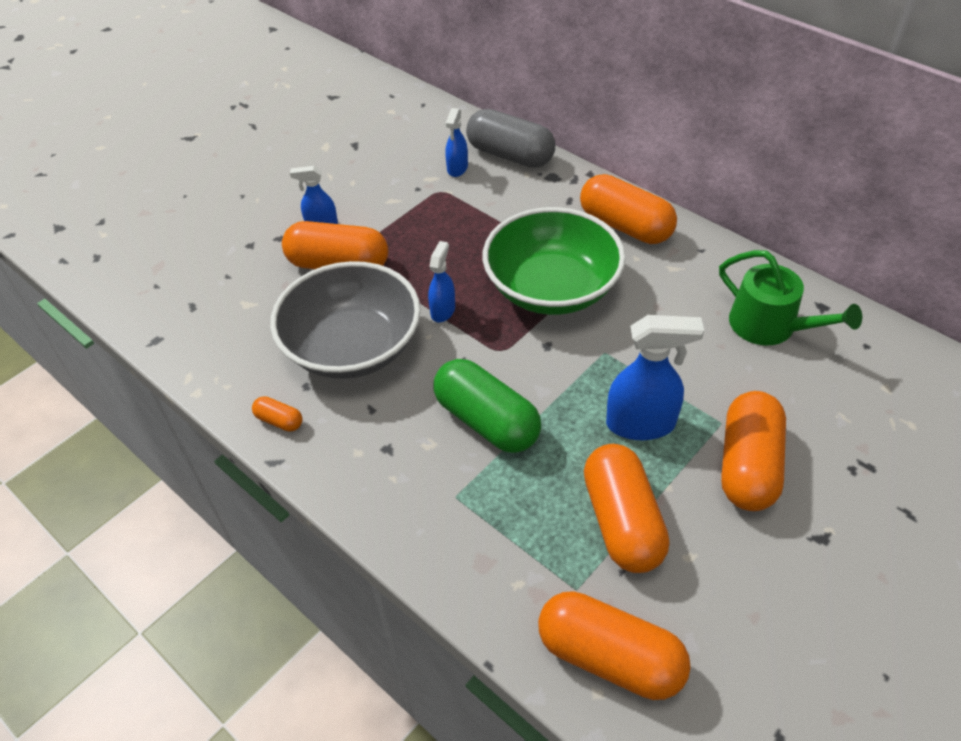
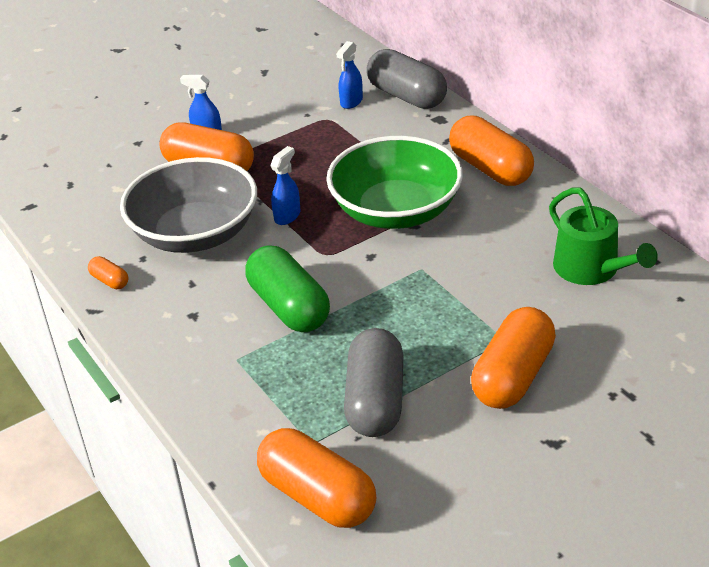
camera: 15 degrees right, 10 degrees down
(622, 521) = (375, 400): orange capsule -> grey capsule
(641, 424) = (428, 330): blue spray bottle -> none

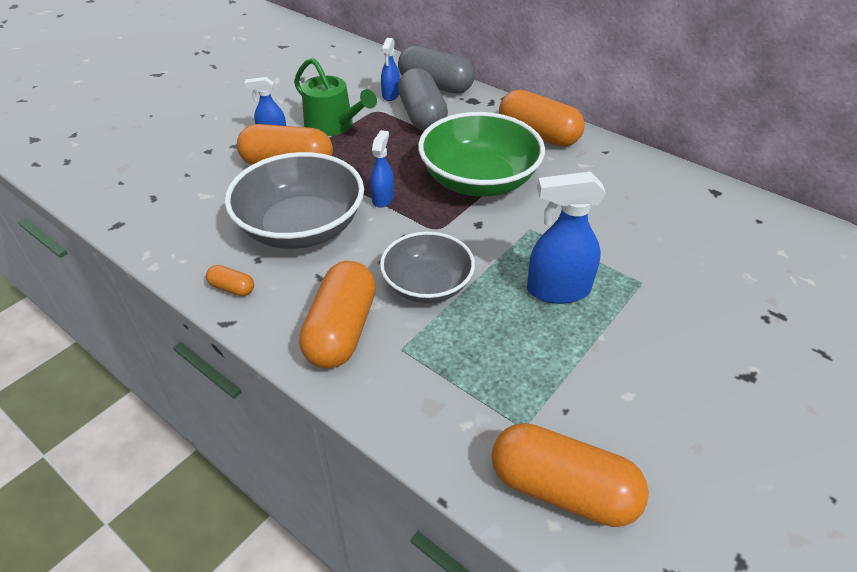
camera: 20 degrees left, 5 degrees up
(289, 307) = (427, 285): green capsule -> grey bowl
(375, 400) = (561, 366): grey capsule -> grey capsule (422, 116)
(413, 333) = (557, 290): none -> blue spray bottle
(513, 376) = (671, 316): orange capsule -> orange capsule (341, 330)
(591, 269) = (673, 207): green watering can -> green watering can (333, 125)

